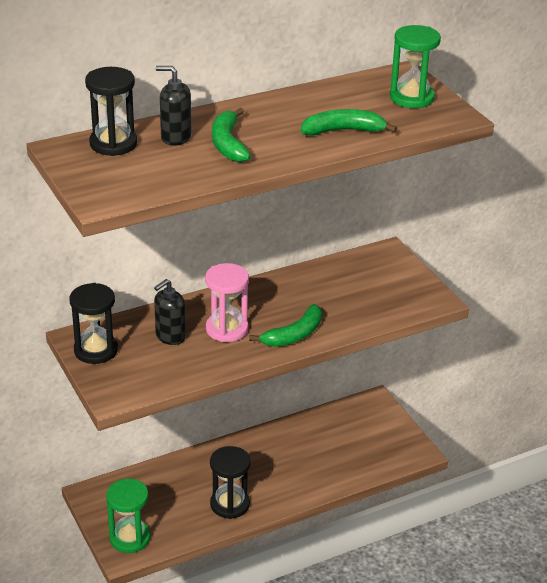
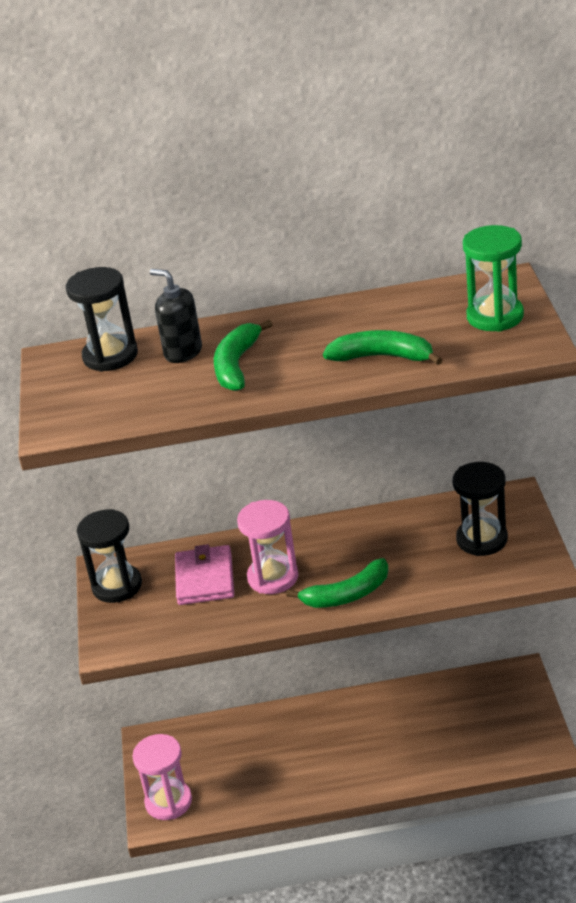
camera: 25 degrees right, 0 degrees up
(130, 538) = (168, 802): green hourglass -> pink hourglass
(170, 336) = (205, 579): black soap dispenser -> pink wallet
(230, 504) = (295, 779): black hourglass -> black hourglass (482, 539)

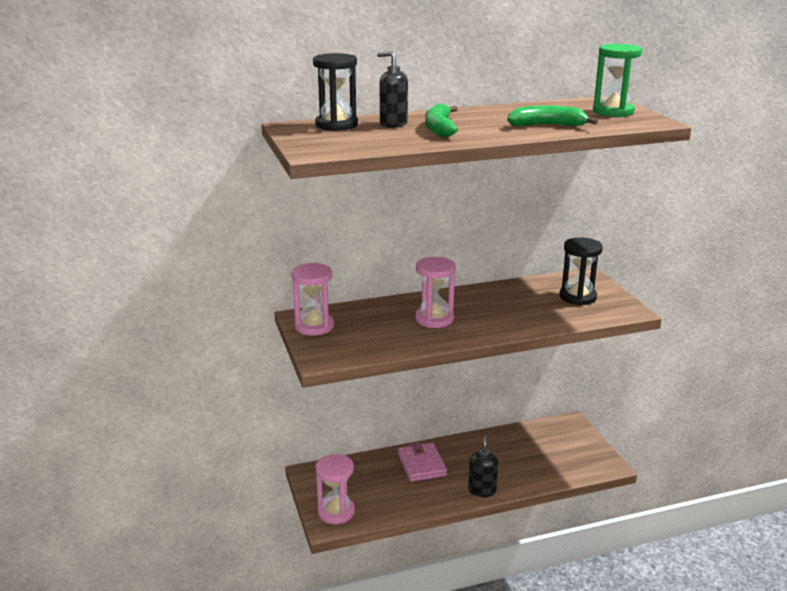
camera: 15 degrees left, 10 degrees down
(117, 586) = (314, 326): black hourglass -> pink hourglass
(205, 579) = (382, 321): pink wallet -> pink wallet (422, 465)
(347, 595) = (495, 327): green banana -> none
(362, 780) = (482, 490): none -> black soap dispenser

